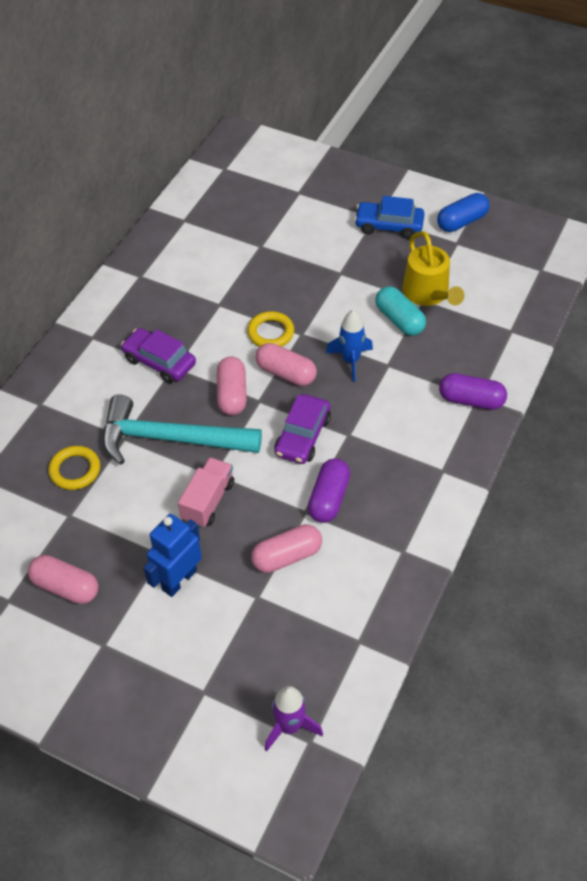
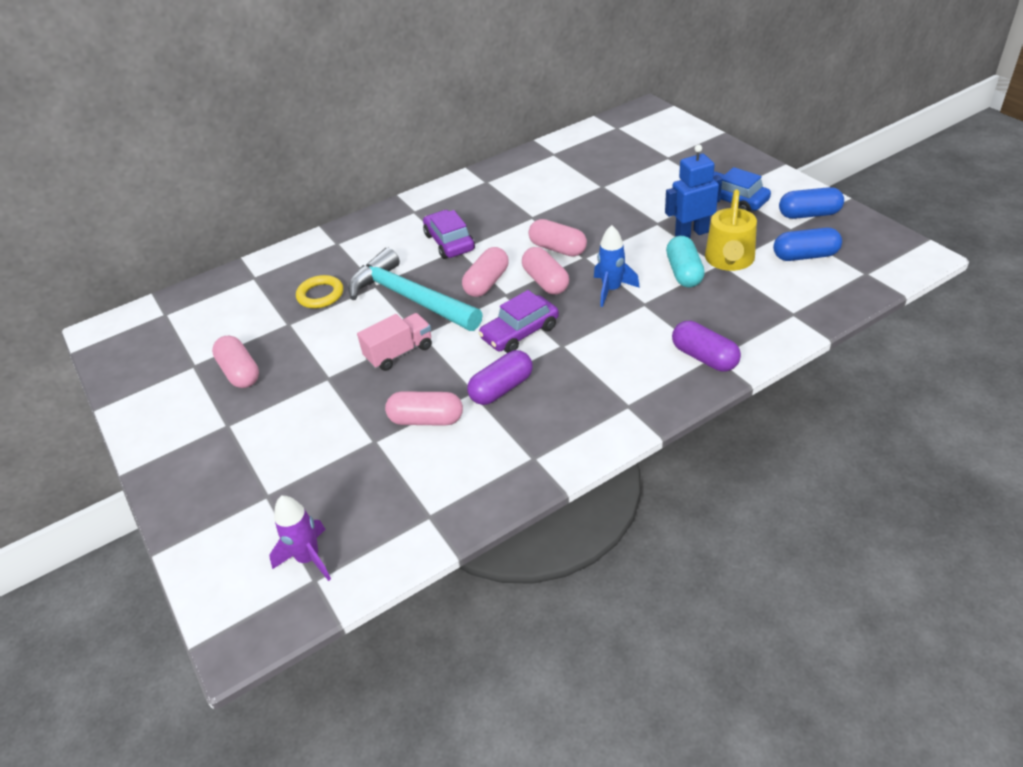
camera: 35 degrees right, 10 degrees down
(179, 580) = (325, 402): blue robot -> blue robot (691, 233)
(270, 333) = (558, 249): yellow ring -> pink capsule
(485, 268) = (805, 256): none -> blue capsule

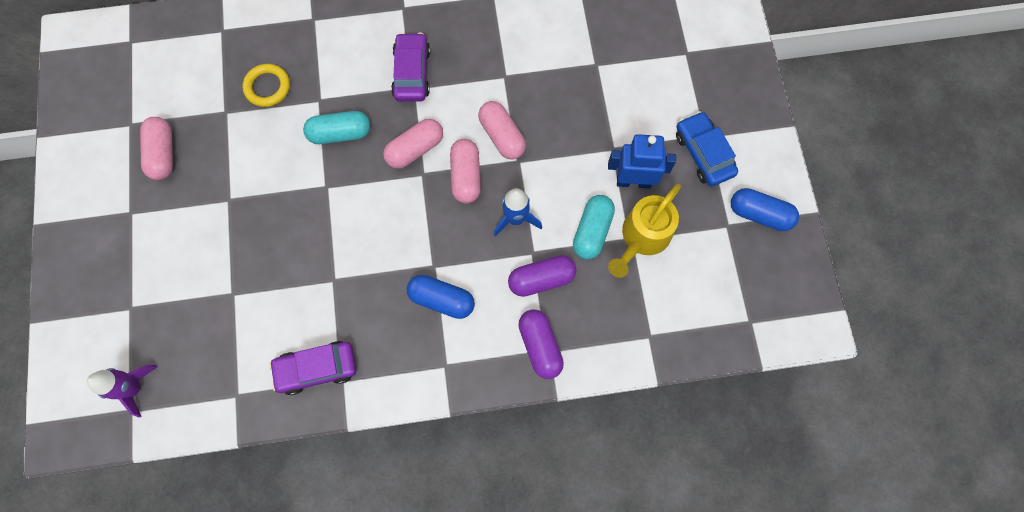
camera: 20 degrees right, 30 degrees up
(399, 353) = (298, 200): pink truck -> none
(409, 298) = (340, 133): turquoise hammer -> turquoise capsule
(426, 419) = (282, 292): pink capsule -> none
(501, 388) = (358, 290): purple capsule -> purple capsule (541, 279)
(520, 333) = (408, 231): purple car -> purple car (316, 369)
(805, 256) = (713, 269): blue capsule -> blue capsule (441, 300)

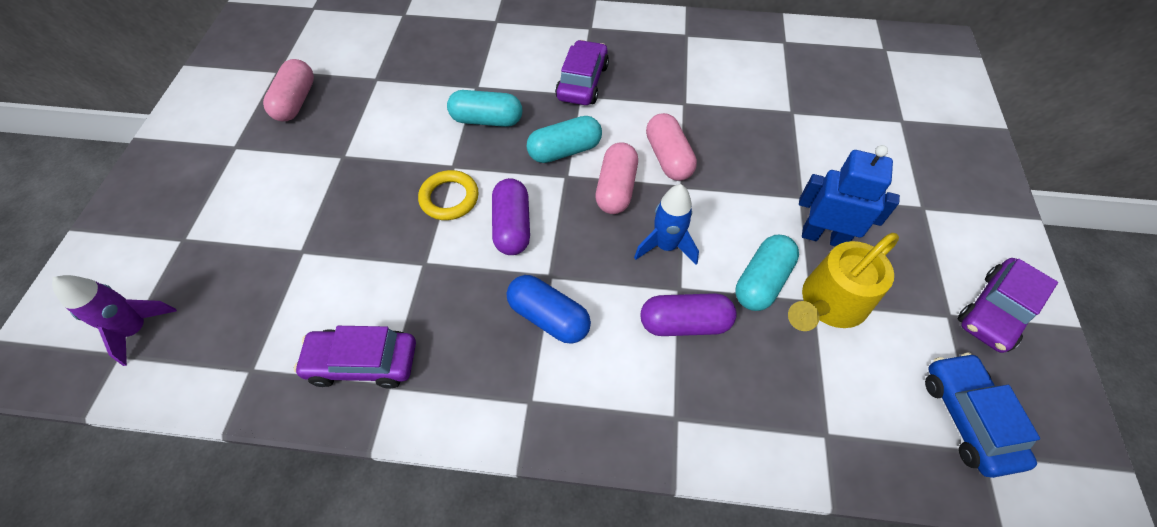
camera: 15 degrees right, 15 degrees down
(267, 87) = (427, 66): yellow ring -> yellow ring (449, 198)
(415, 149) = (564, 150): pink capsule -> turquoise capsule
(540, 346) = (666, 408): purple capsule -> purple capsule (512, 226)
(703, 153) = (918, 225): blue car -> blue car (968, 418)
(759, 214) = (995, 311): blue capsule -> purple car

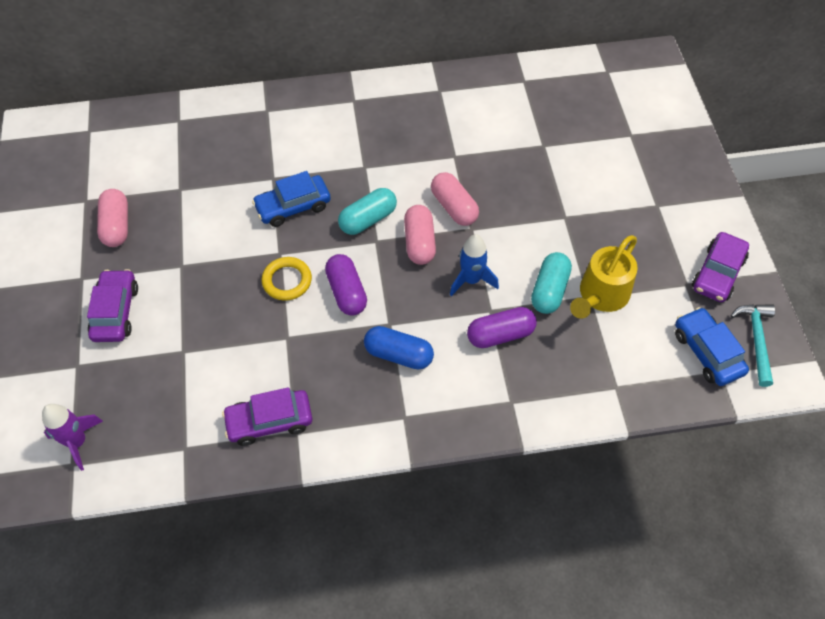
camera: 15 degrees left, 0 degrees up
(487, 120) = (293, 206): turquoise capsule -> blue car
(582, 82) = (363, 154): purple car -> purple car (115, 312)
(824, 237) = (588, 245): blue robot -> none
(1044, 418) = (756, 340): none -> turquoise hammer

